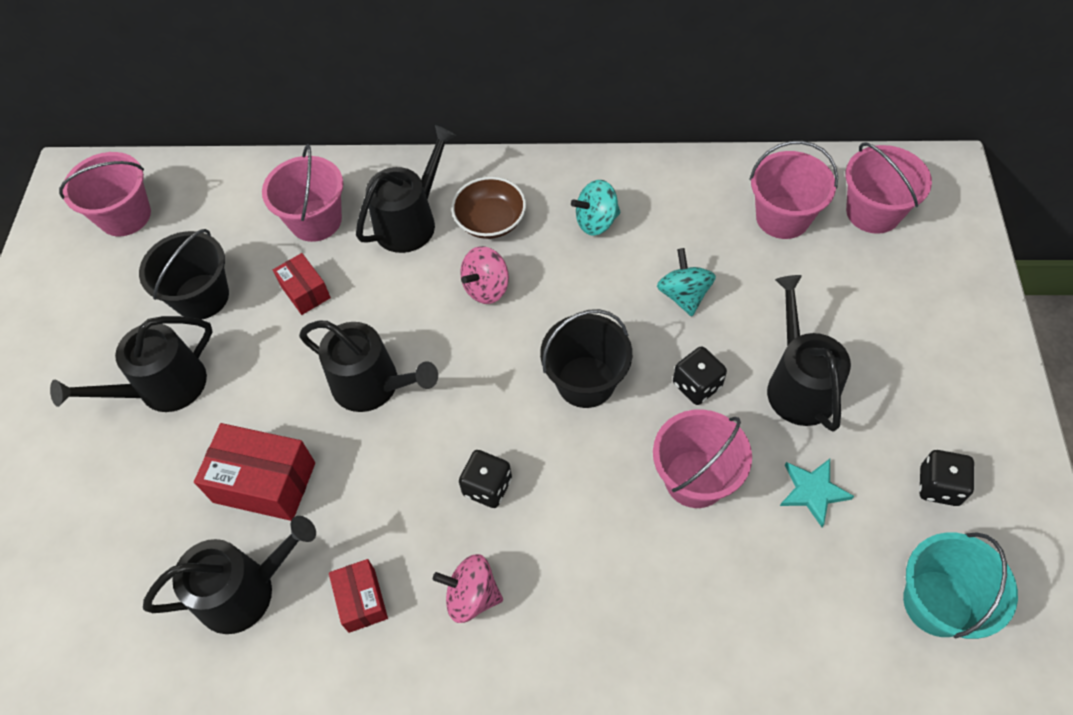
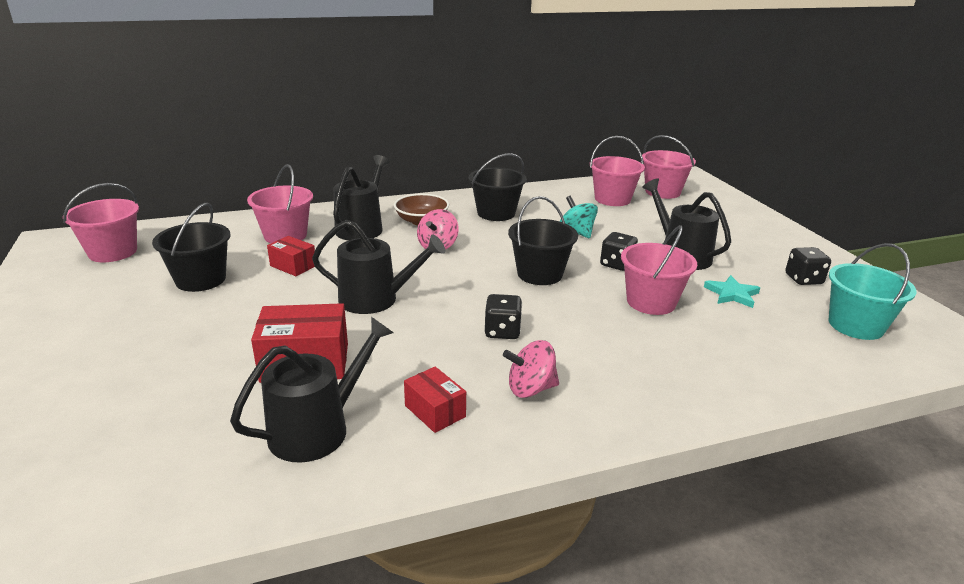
camera: 25 degrees left, 30 degrees down
(163, 388) = (182, 329): black watering can -> none
(596, 221) = (496, 213): turquoise spinning top -> black bucket

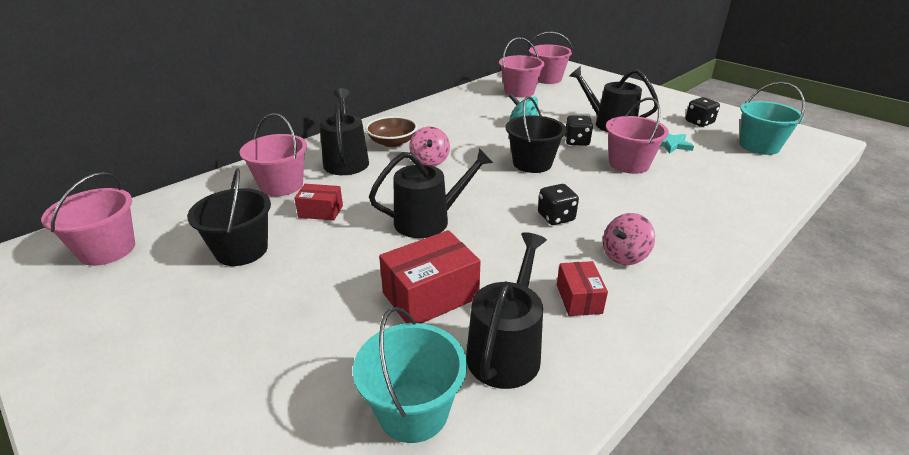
camera: 25 degrees left, 5 degrees up
(191, 445) = (413, 411): none -> turquoise bucket
(435, 411) = (578, 299): red box -> red box turned 60 degrees clockwise
(496, 213) = (445, 122): black bucket -> none

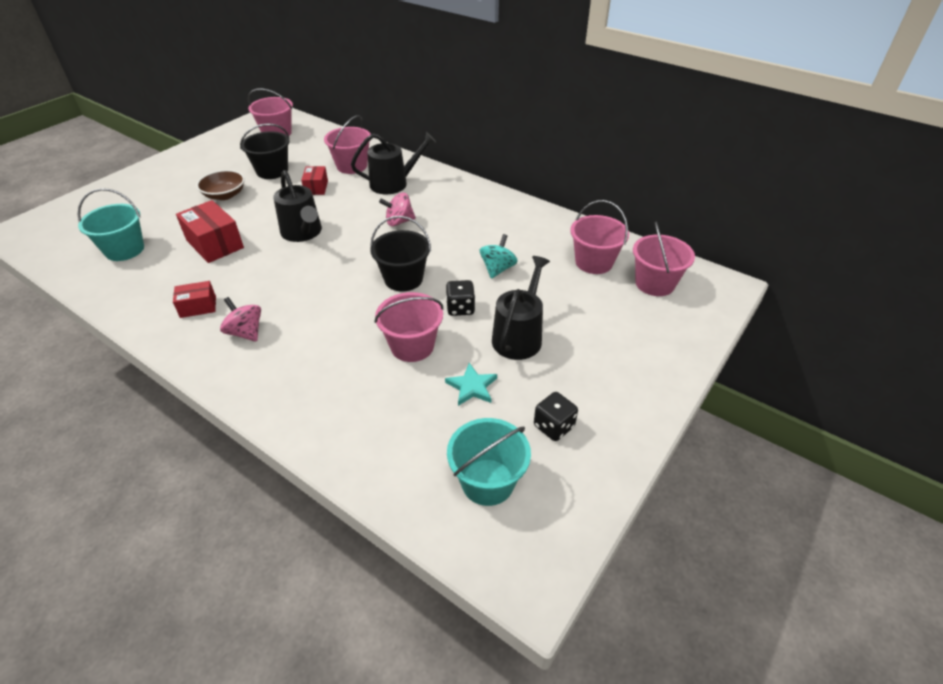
camera: 80 degrees right, 10 degrees up
(392, 142) = (432, 198): brown bowl -> brown bowl (225, 195)
(506, 350) = (158, 277): black watering can -> none
(556, 217) = (305, 295): black dice -> none

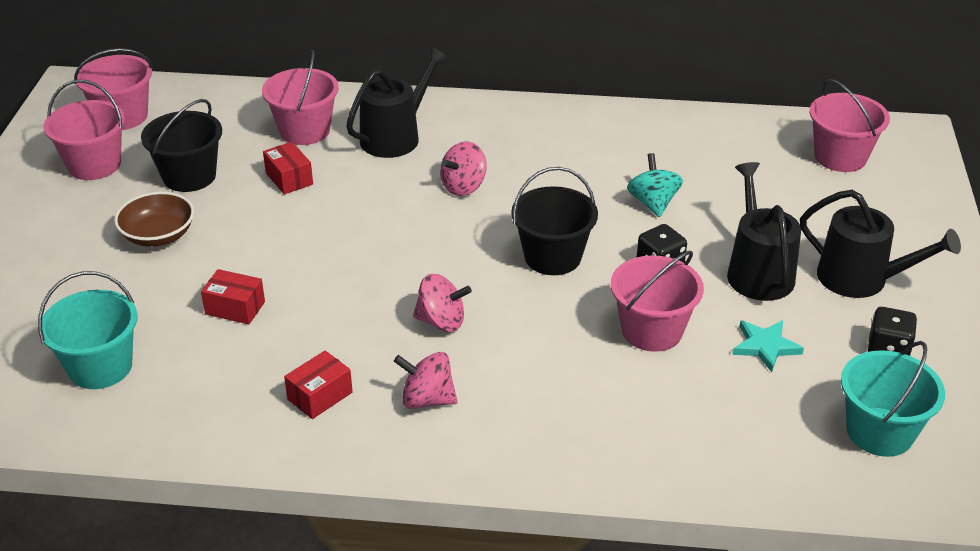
camera: 30 degrees left, 5 degrees down
(215, 244) = (235, 308): red box -> red box, size x0.59
(303, 233) = (347, 247): black watering can -> black watering can (861, 279)
(303, 292) = (441, 321): none -> pink spinning top
(594, 262) = (753, 155): pink bucket -> pink bucket (94, 165)

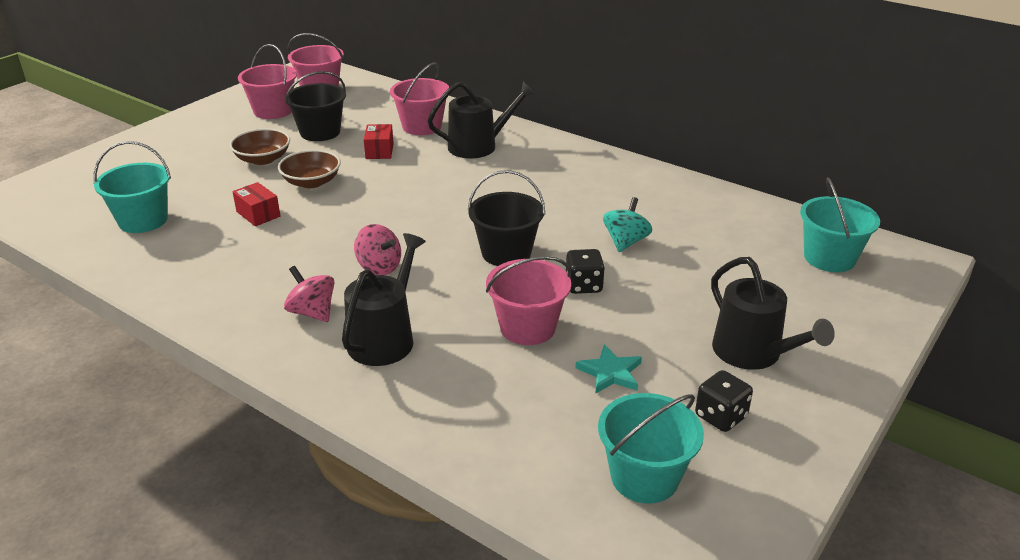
camera: 30 degrees right, 5 degrees down
(253, 245) = (311, 182): none -> brown bowl
(320, 396) = (247, 284): red box -> none
(463, 187) = (491, 189): pink spinning top -> none
(758, 271) = (663, 317): black watering can -> black watering can (385, 338)
(840, 157) = (829, 258): pink bucket -> turquoise bucket

